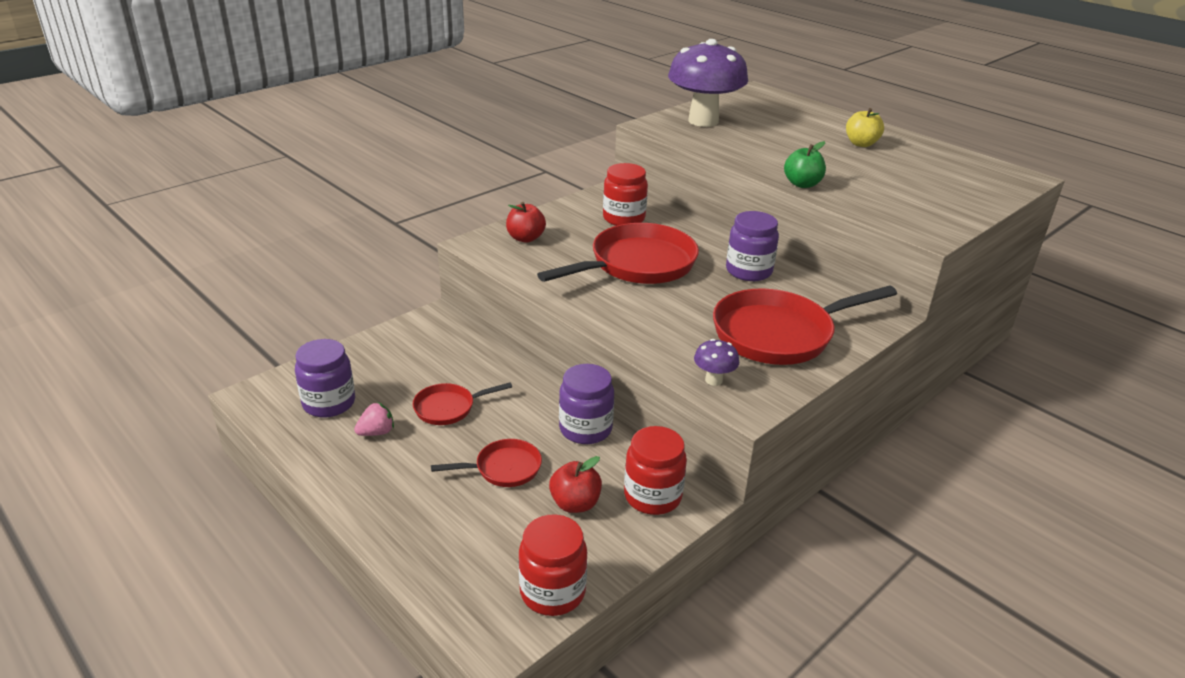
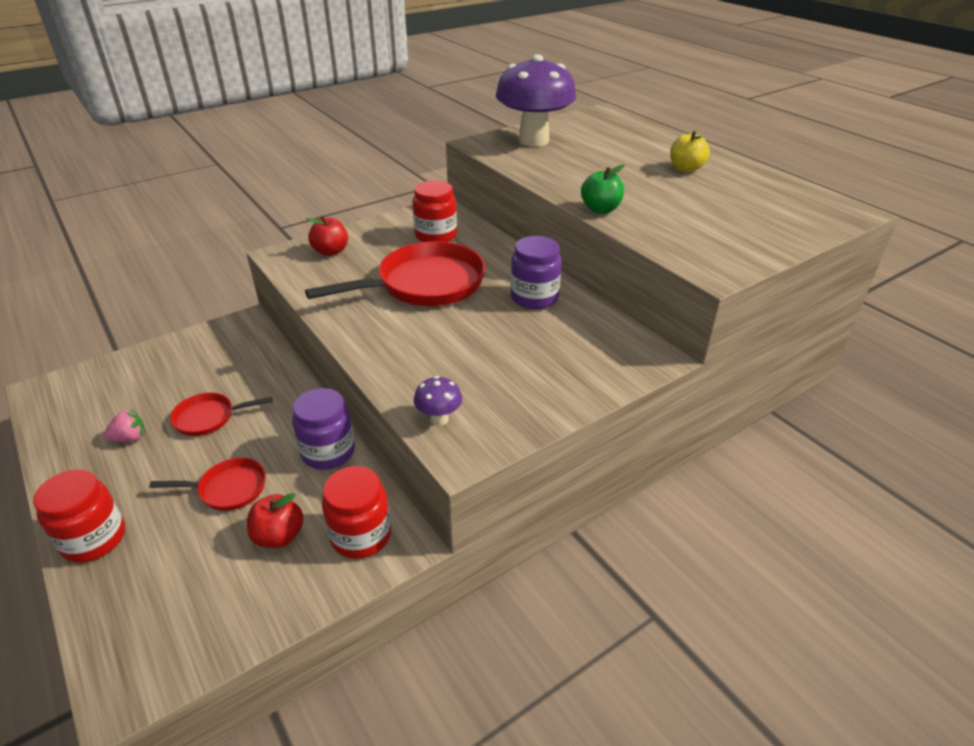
camera: 10 degrees right, 5 degrees up
(329, 403) = (103, 404): purple jar -> none
(552, 592) = (208, 639): red jar -> red jar (94, 539)
(779, 334) = (534, 370): red pan -> none

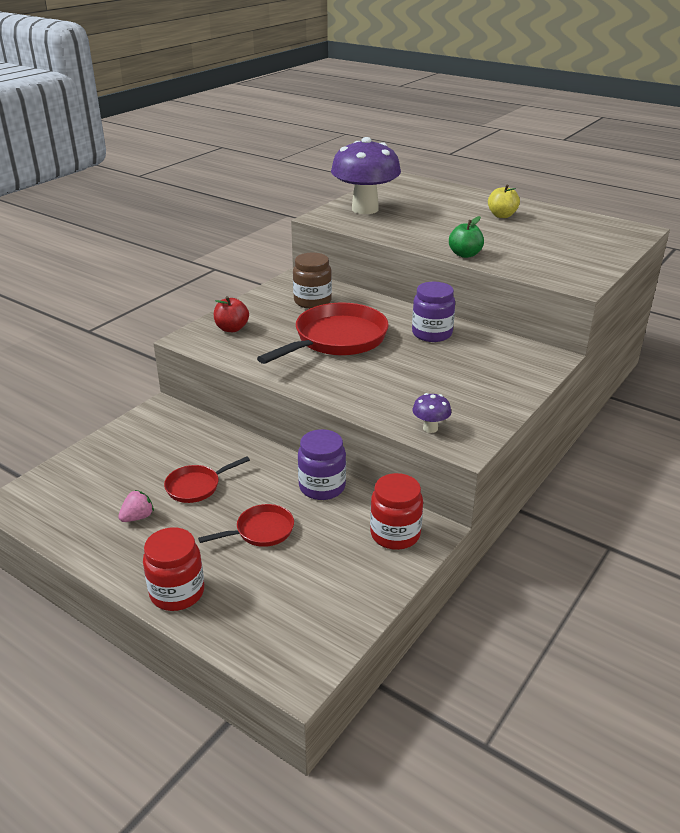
camera: 20 degrees left, 5 degrees down
(279, 536) = (331, 551): red apple -> none
(436, 236) = (312, 301): red jar -> brown jar

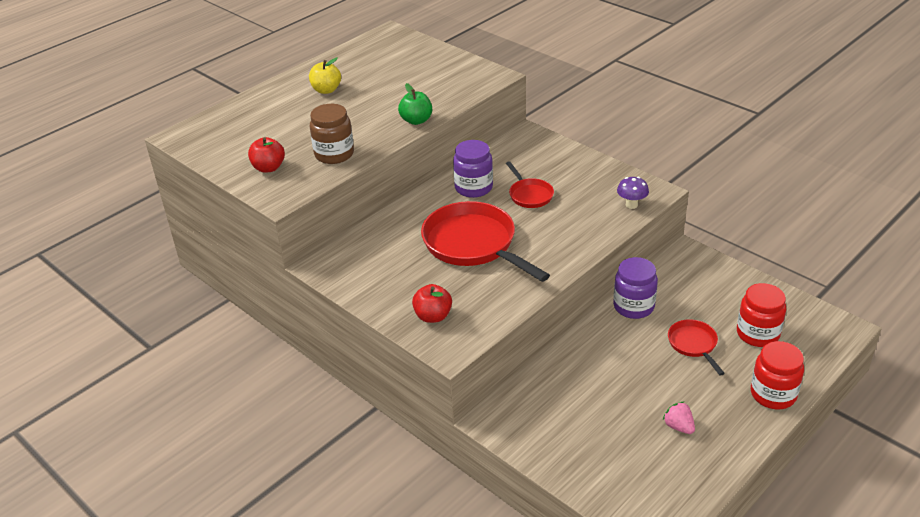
camera: 80 degrees left, 5 degrees up
(196, 486) = (632, 387): red pan -> red pan (529, 195)
(312, 301) = (383, 256): brown jar -> brown jar (334, 154)
(365, 209) = (268, 168): purple mushroom -> red apple
(395, 534) = (693, 271): red jar -> red jar (757, 334)

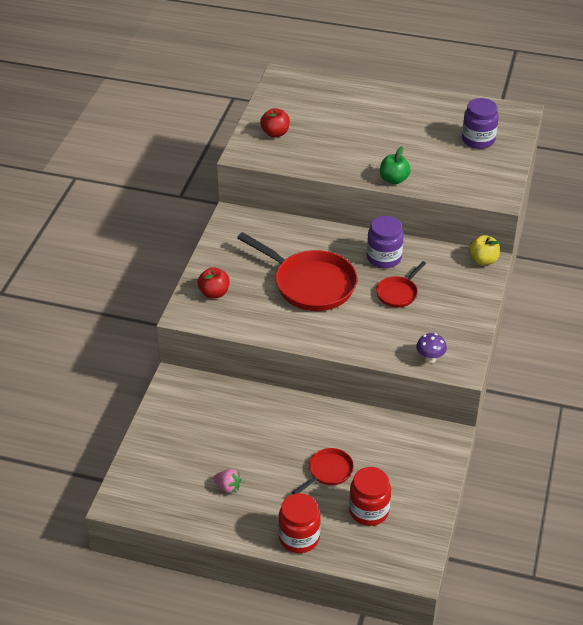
camera: 60 degrees right, 5 degrees up
(326, 90) = (400, 116): yellow apple -> yellow apple (483, 260)
(334, 154) = (315, 156): brown jar -> none
(473, 244) = (310, 284): red pan -> red pan turned 105 degrees clockwise
(633, 306) = (351, 421): purple jar -> purple jar (478, 140)
(678, 426) = (228, 487): pink strawberry -> pink strawberry turned 90 degrees clockwise

